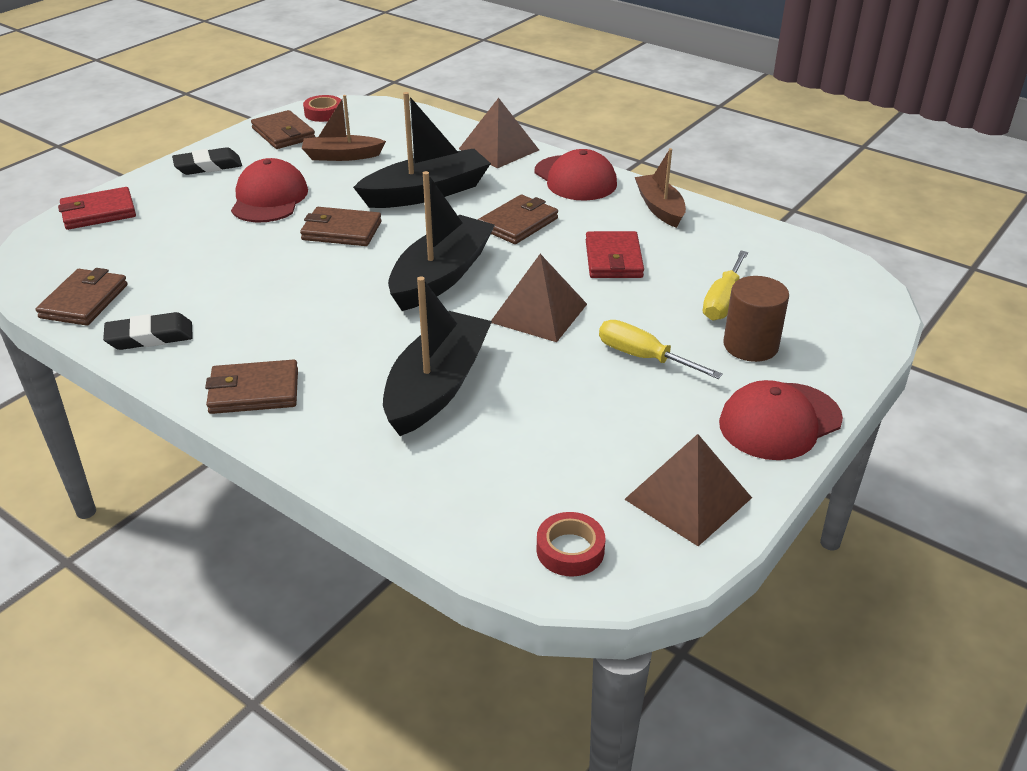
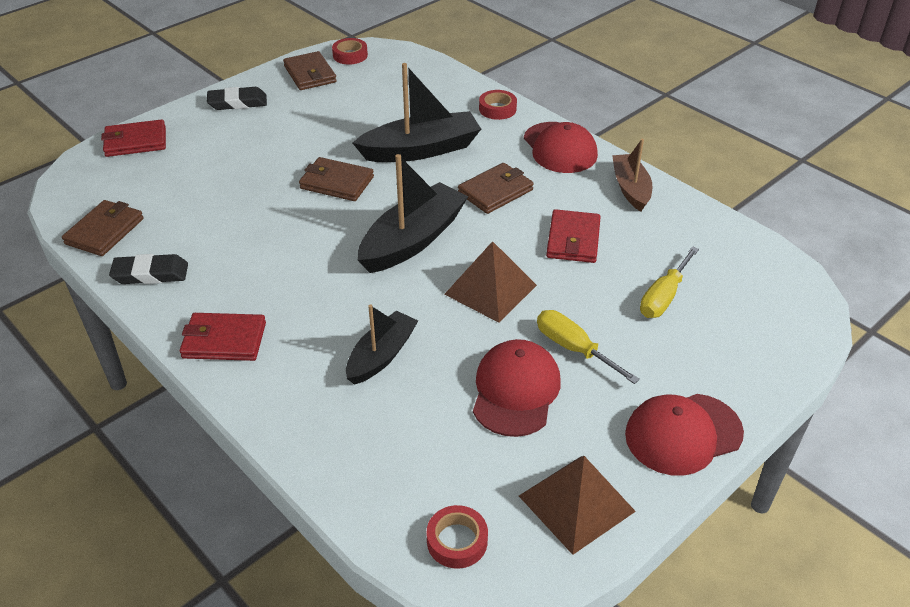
camera: 10 degrees right, 5 degrees up
(254, 391) = (224, 340): brown wallet -> red wallet
(269, 198) = (282, 142): red cap -> red cap (515, 391)
(342, 156) = (355, 103): brown boat -> none
(437, 386) = (381, 355): black boat -> black boat, size x0.63
(498, 149) = (497, 109): brown pyramid -> red tape
(750, 346) = (677, 349): brown cylinder -> none

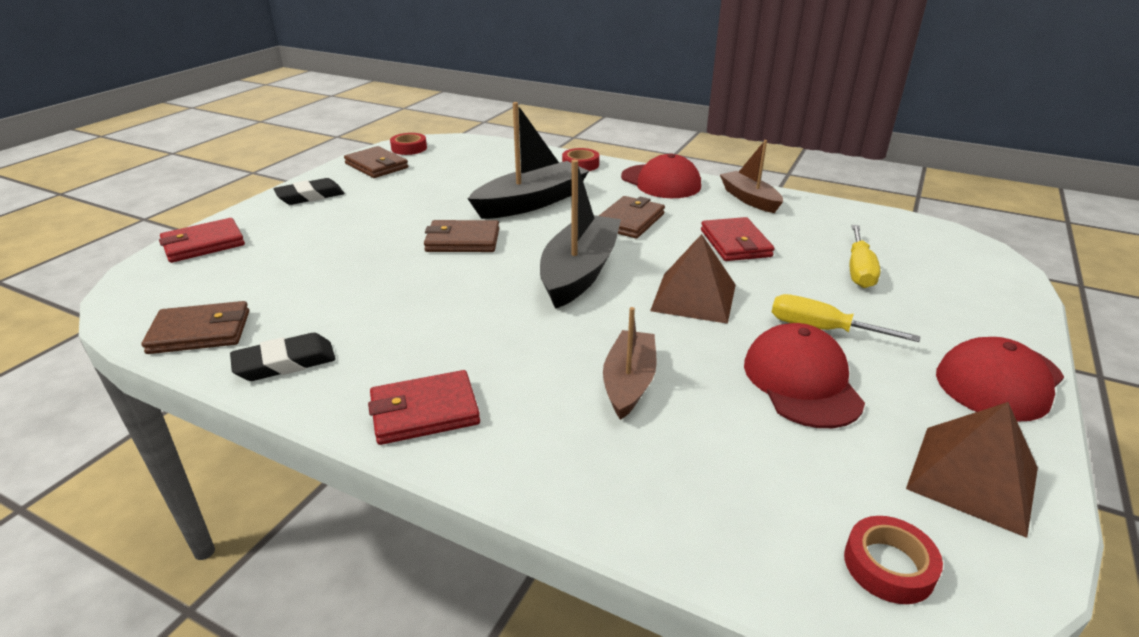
camera: 20 degrees left, 10 degrees down
(105, 231) = (200, 332): brown wallet -> brown wallet turned 75 degrees clockwise
(381, 355) = (629, 382): black boat -> brown boat

